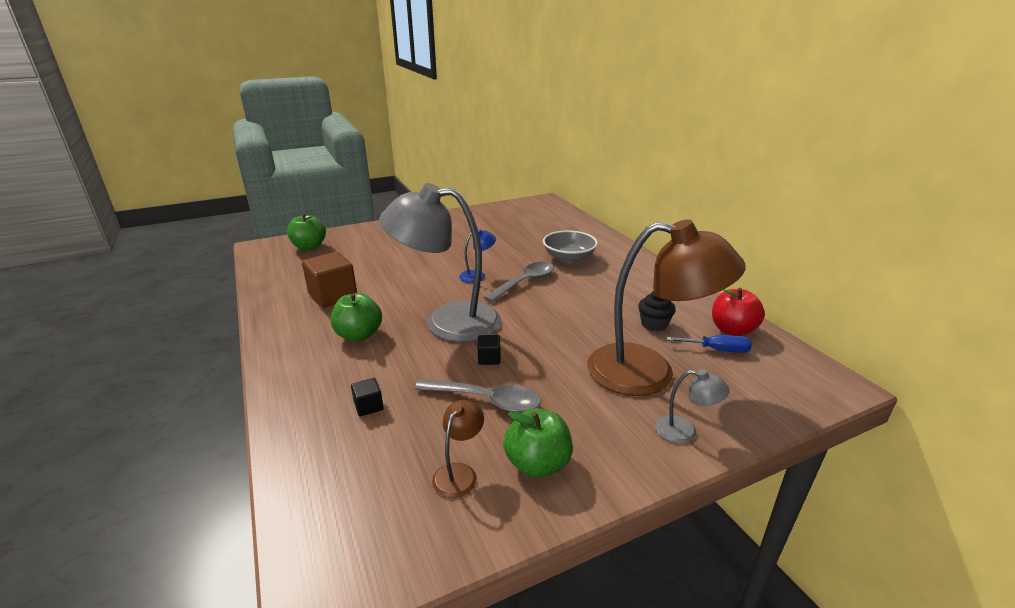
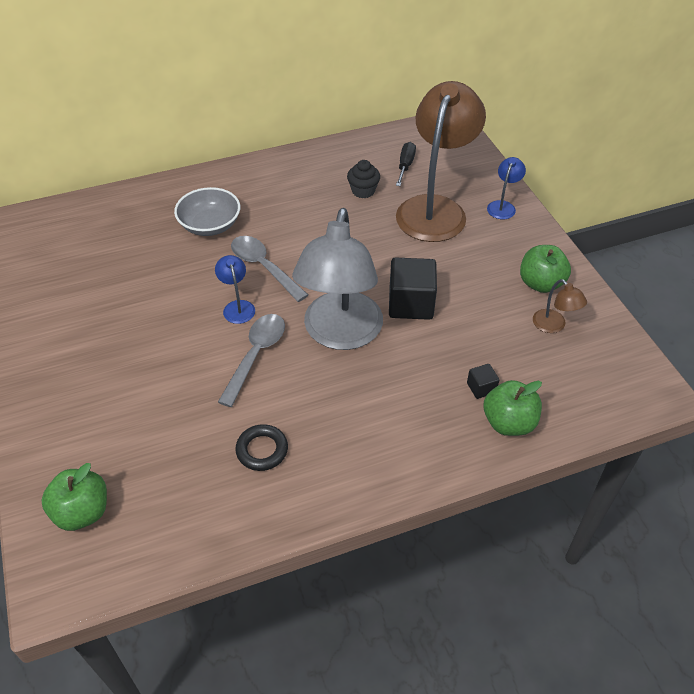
camera: 85 degrees left, 20 degrees up
(333, 296) = (262, 450): brown cube -> black ring
(359, 335) = (360, 410): green apple -> green apple (508, 422)
(459, 473) = (553, 326): brown lamp -> brown lamp turned 150 degrees counterclockwise
(486, 400) = (471, 308): grey spoon -> grey spoon (256, 355)
(489, 358) = (411, 303): black cube -> black cube, size x2.10
(685, 431) = (503, 206): grey lamp -> blue lamp
(717, 350) = (405, 165): blue screwdriver -> black screwdriver
(732, 330) = (377, 150): red apple -> none

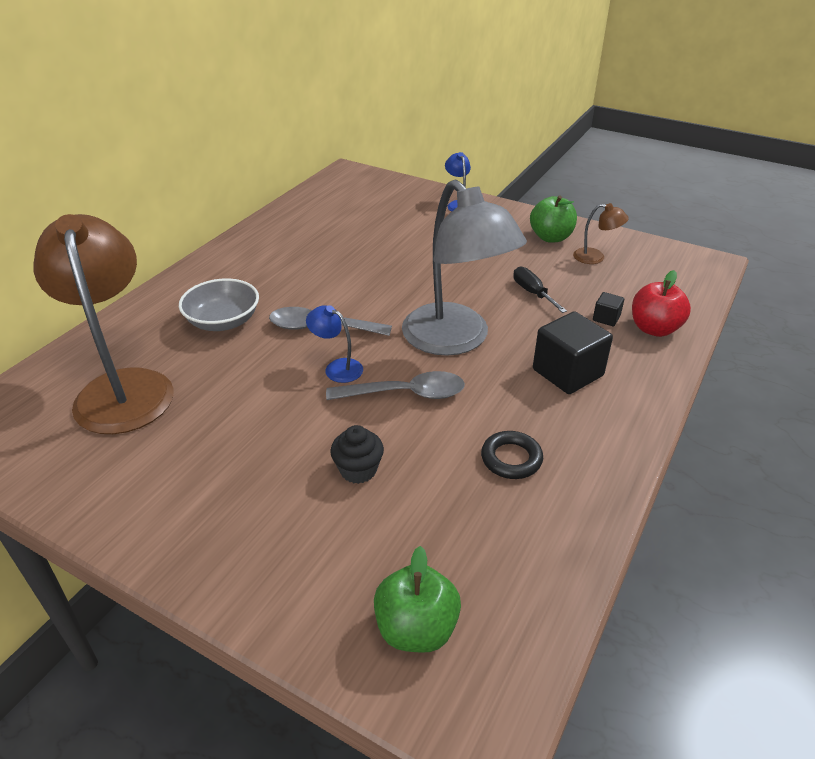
camera: 40 degrees left, 10 degrees down
(256, 355) = (405, 394): grey spoon -> grey spoon turned 105 degrees clockwise
(363, 191) = (336, 238): black cupcake -> black cupcake (358, 470)
(405, 165) = (348, 209): black screwdriver -> black screwdriver (533, 293)
(411, 303) = (480, 293): black cube -> black cube (567, 373)
(435, 209) = (411, 226): brown lamp -> brown lamp (123, 387)
(508, 422) = (654, 329): green apple -> red apple

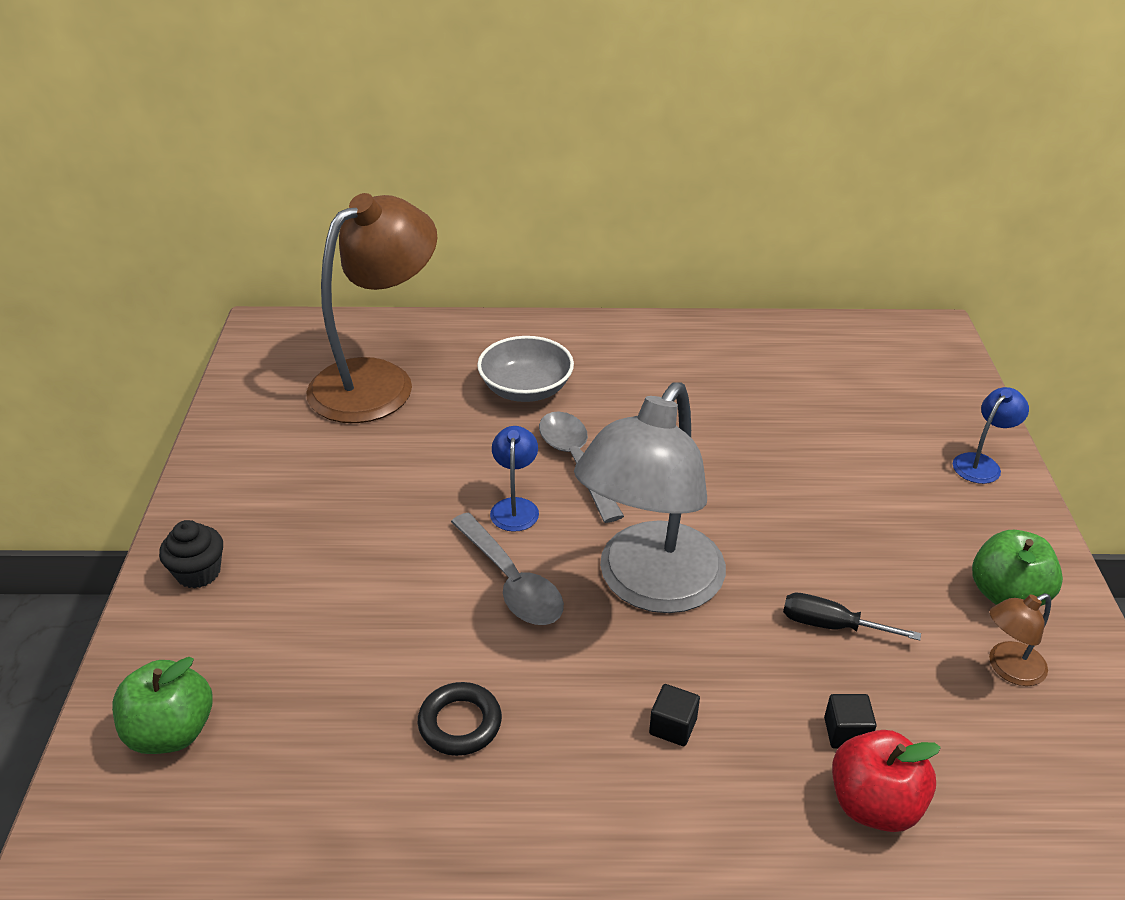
camera: 60 degrees right, 0 degrees up
(358, 470) = (363, 596): black cupcake -> black cupcake (198, 572)
(533, 293) = (831, 625): black screwdriver -> black screwdriver turned 105 degrees counterclockwise
(567, 373) = (673, 726): black cube -> black cube, size x0.48
(595, 257) = (1008, 668): brown lamp -> brown lamp turned 75 degrees clockwise

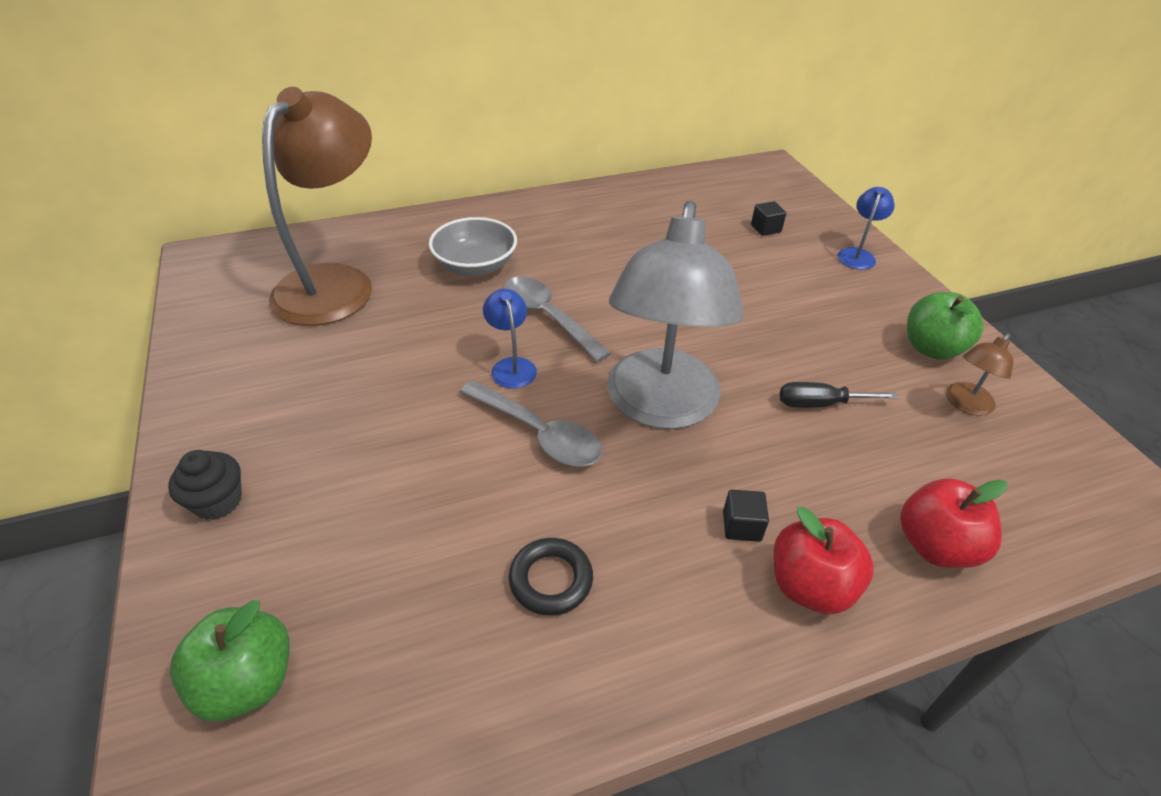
camera: 20 degrees left, 5 degrees up
(712, 803) = (810, 586): none -> red apple
(846, 733) = (880, 490): black cube -> black cube (765, 228)

